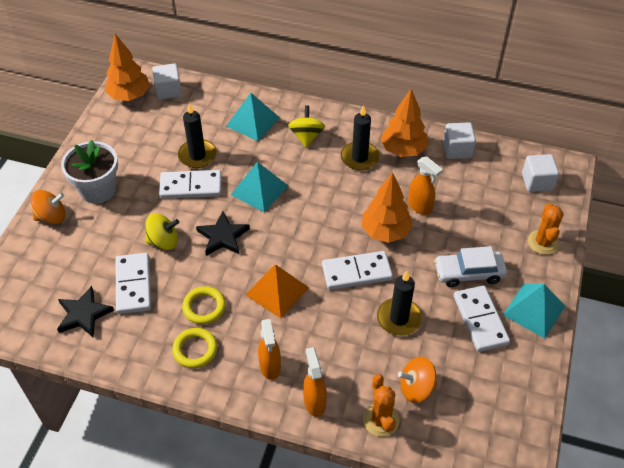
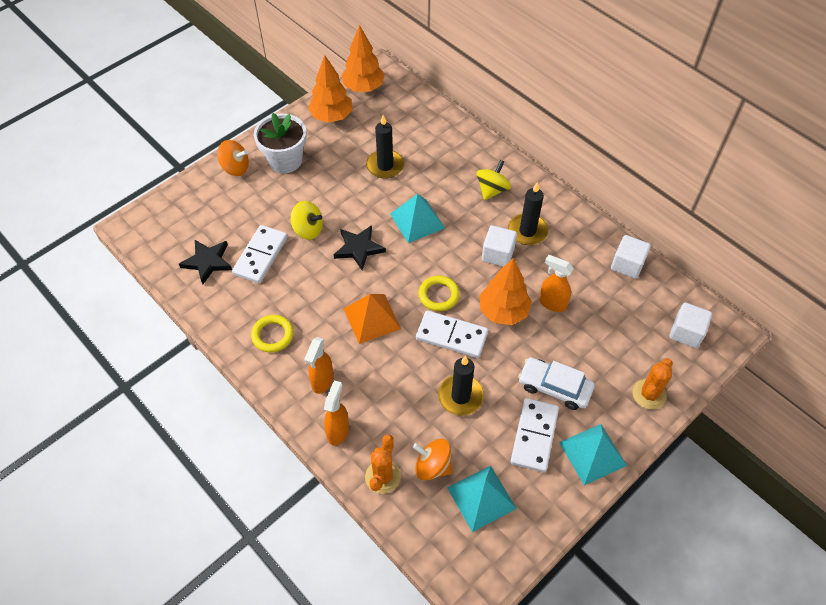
camera: 30 degrees right, 5 degrees up
(168, 90) = (399, 96): white cube -> white cube (497, 254)
(191, 186) = (361, 191): white domino -> none
(204, 307) = (303, 302): yellow ring -> yellow ring (438, 295)
(253, 121) = (453, 155): turquoise pyramid -> turquoise pyramid (481, 497)
(403, 150) = (574, 242): orange tree -> orange tree (331, 116)
(420, 207) = (552, 303): orange spray bottle -> orange spray bottle turned 135 degrees clockwise

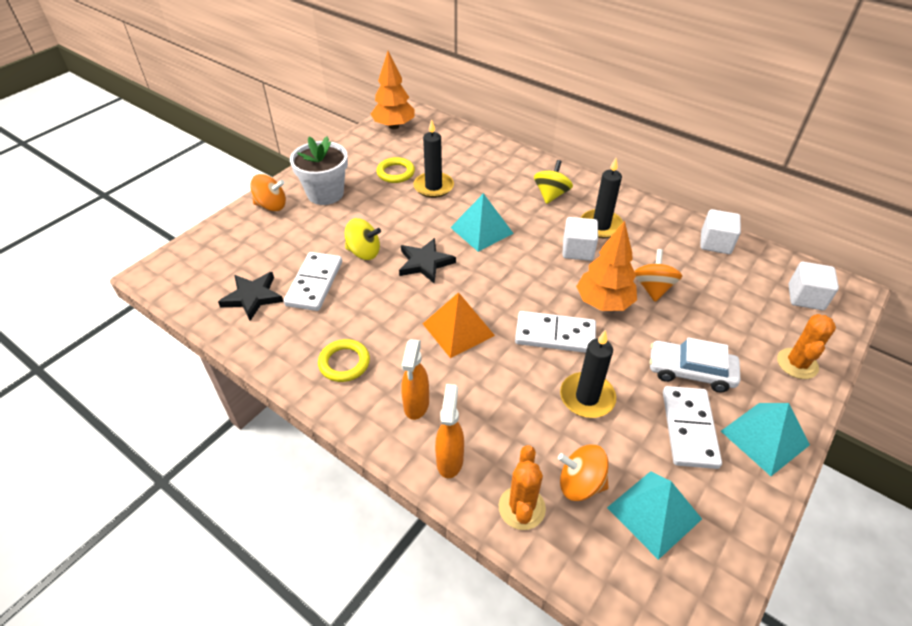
camera: 10 degrees left, 10 degrees down
(331, 116) = (367, 152): orange tree -> none
(438, 295) = (527, 296): yellow ring -> yellow ring (395, 173)
(552, 303) = (653, 288): orange spray bottle -> orange spinning top

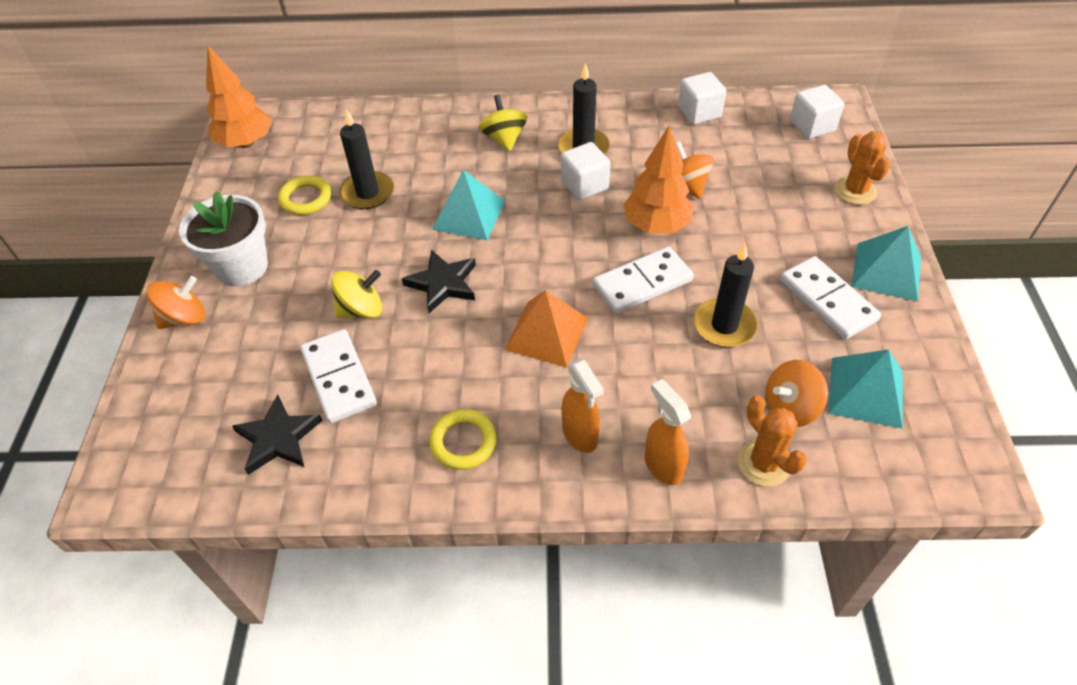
camera: 35 degrees left, 5 degrees up
(690, 371) = (784, 248): white car -> none

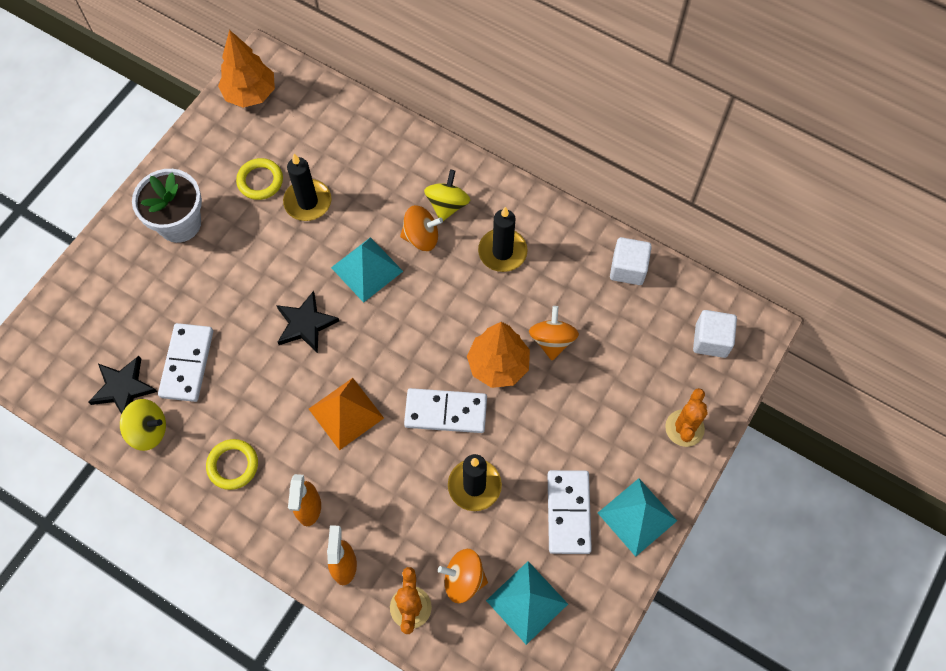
camera: 30 degrees right, 15 degrees up
(184, 318) = (118, 249): orange spinning top -> orange spinning top (421, 237)
(361, 310) = (236, 313): yellow spinning top -> yellow spinning top (148, 430)
(584, 185) = (474, 291): white cube -> none

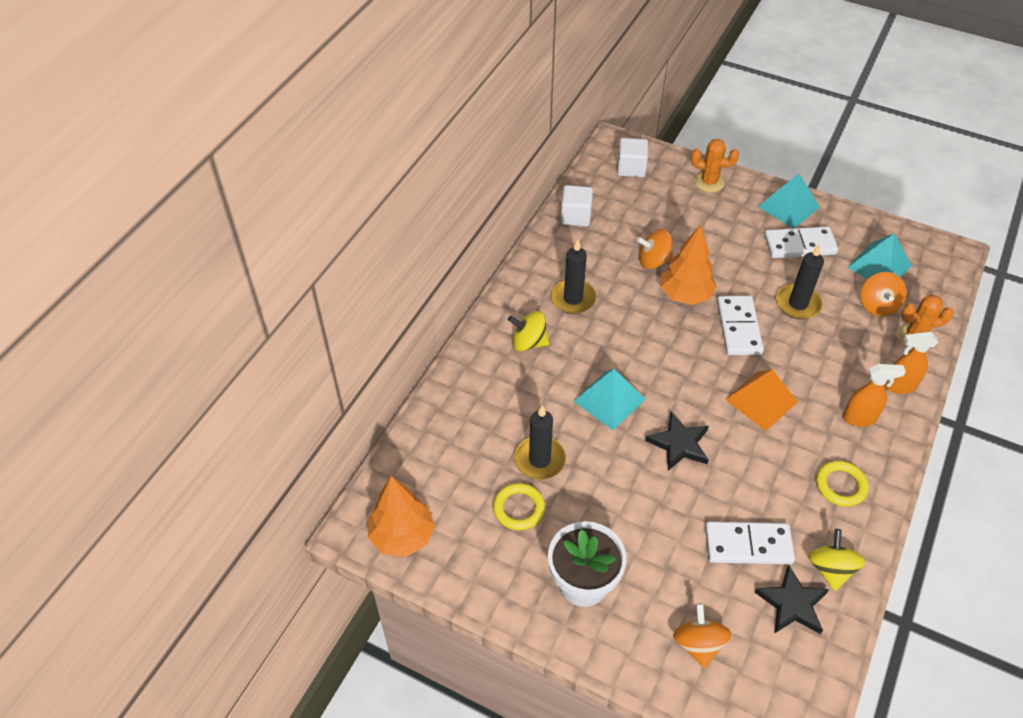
camera: 95 degrees left, 15 degrees down
(421, 237) = (567, 359): orange spinning top -> orange spinning top (698, 644)

